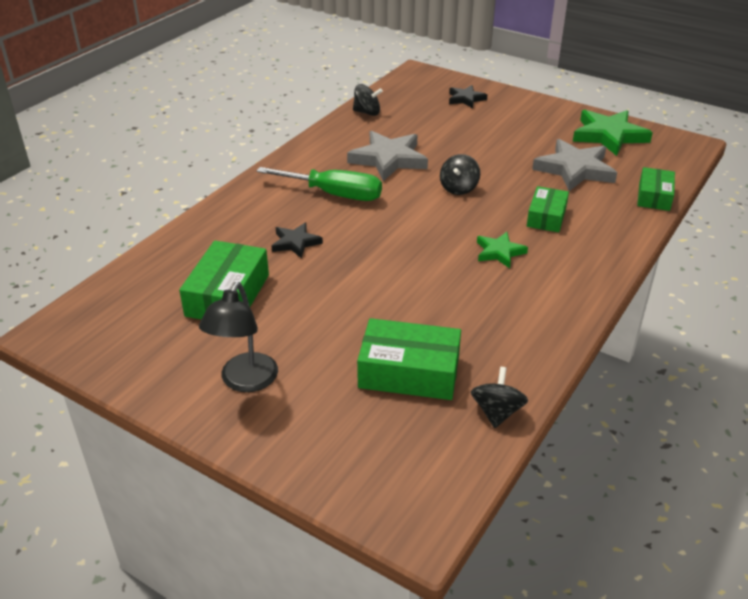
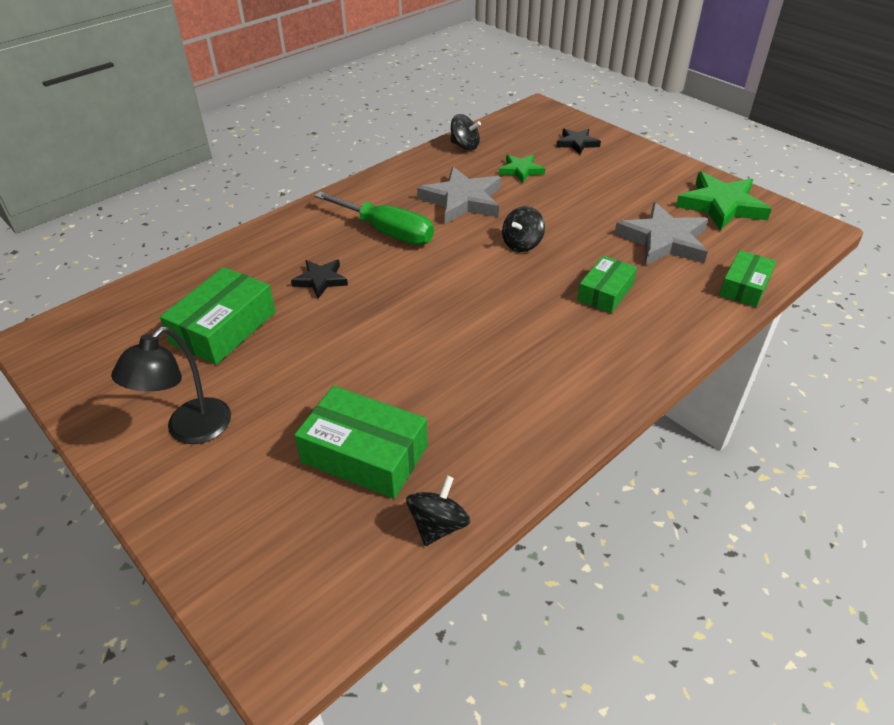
camera: 15 degrees right, 5 degrees up
(499, 252) = (532, 326): green star -> green star (521, 170)

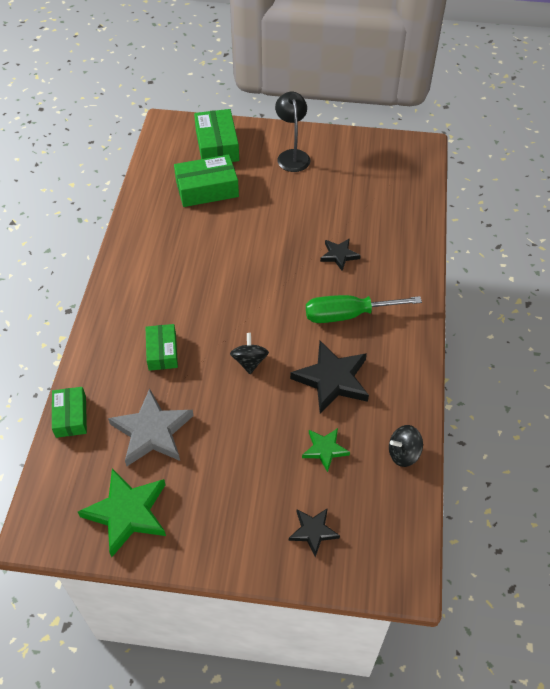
camera: 140 degrees right, 10 degrees up
(224, 328) = (348, 200): green box -> green box (217, 145)
(438, 525) = (149, 183): black spinning top -> none
(462, 200) = (332, 379): grey star -> black star

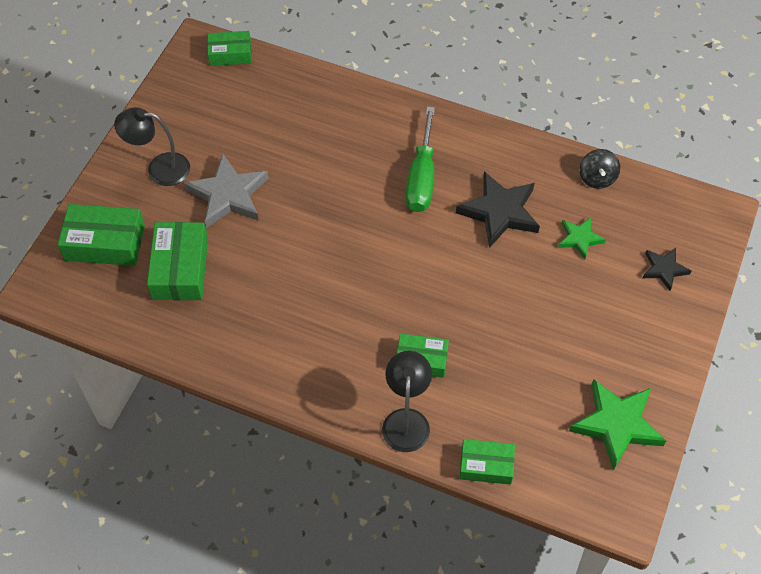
camera: 75 degrees left, 5 degrees up
(104, 353) = (406, 420): none -> black lamp
(152, 431) = (524, 387): grey star -> grey star (228, 195)
(249, 361) = (458, 279): black spinning top -> none
(339, 255) = (336, 163): black star -> none
(421, 166) = (230, 54): none -> green box

